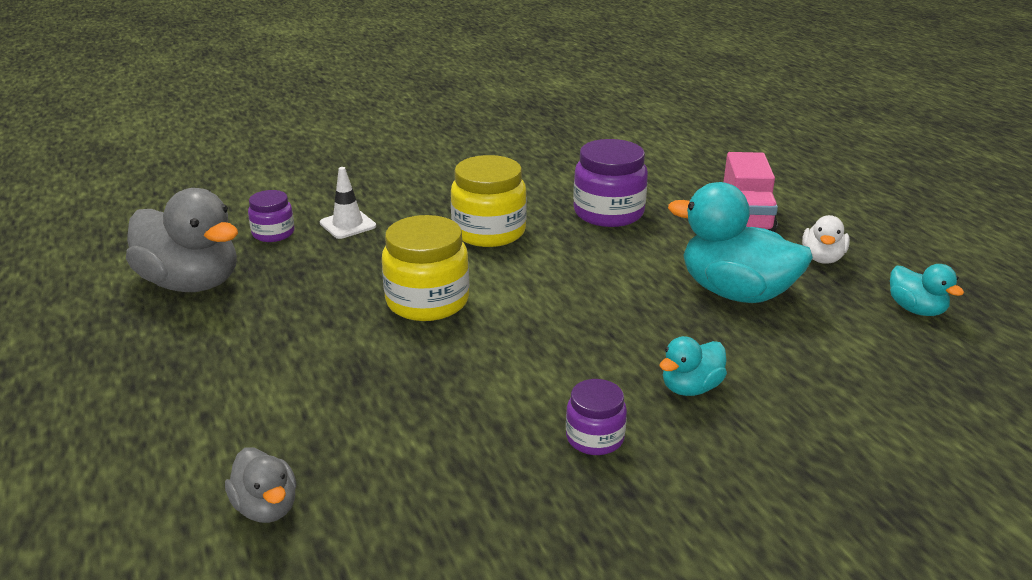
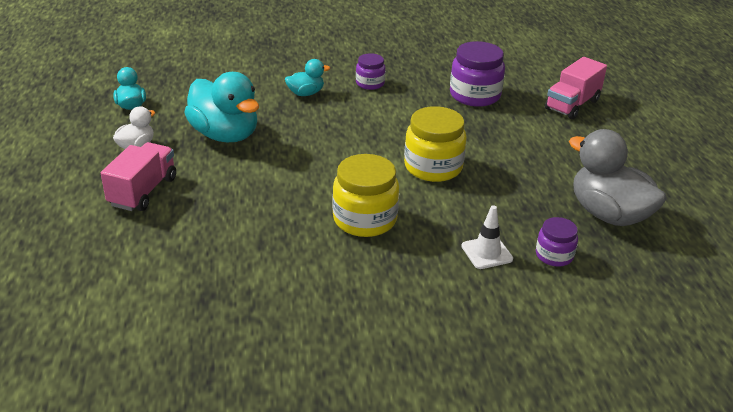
camera: 165 degrees left, 5 degrees up
(178, 471) = (572, 105): none -> pink truck
(266, 507) = (527, 86): grey duck -> none
(608, 213) = (250, 219): purple jar -> purple jar (475, 95)

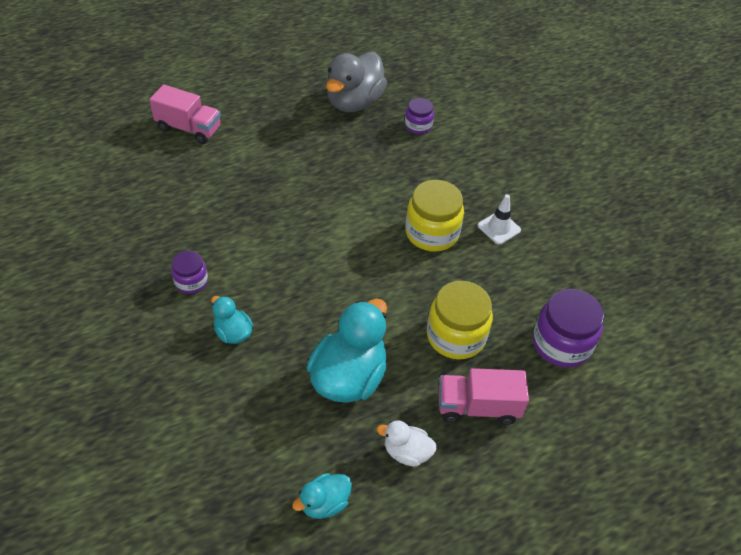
camera: 110 degrees left, 15 degrees up
(433, 167) = (335, 204): yellow jar -> yellow jar (456, 336)
(475, 95) = (191, 195): purple jar -> purple jar (561, 344)
(486, 253) = (434, 159): white traffic cone -> white traffic cone (499, 228)

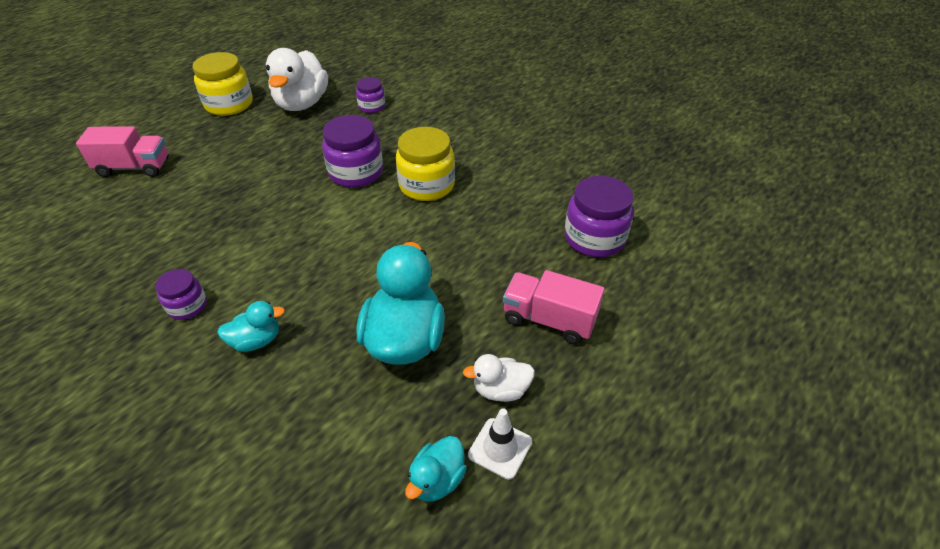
camera: 20 degrees left, 5 degrees down
(233, 333) = (256, 341): turquoise duck -> turquoise duck turned 135 degrees clockwise
(354, 102) = (302, 104): grey duck -> white duck
(374, 197) = (356, 172): none -> purple jar
(456, 336) = (494, 264): yellow jar -> yellow jar (229, 104)
(477, 407) = (548, 320): pink truck -> pink truck turned 45 degrees clockwise
(499, 228) = (487, 164): white traffic cone -> white traffic cone (500, 448)

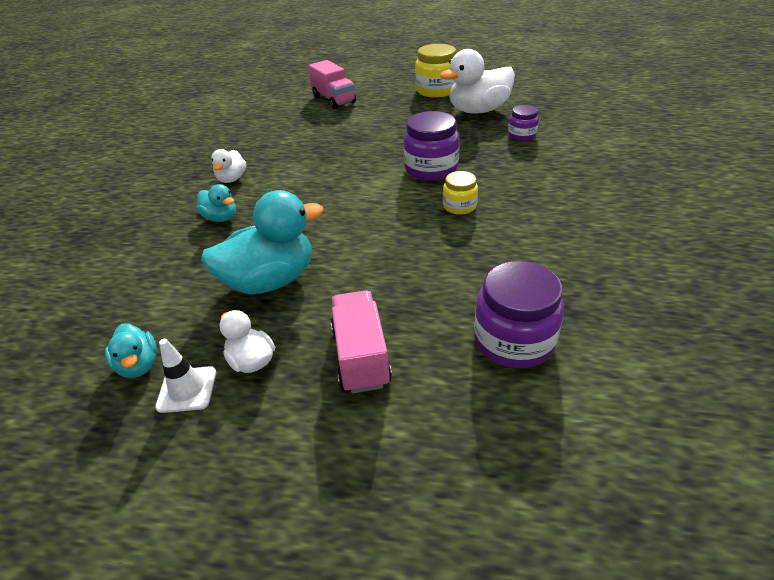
camera: 60 degrees right, 5 degrees down
(187, 306) = (232, 179): purple jar -> white duck
(427, 185) = (459, 206): yellow jar -> yellow jar, size x0.57
(437, 480) = (139, 365): turquoise duck -> turquoise duck turned 120 degrees counterclockwise

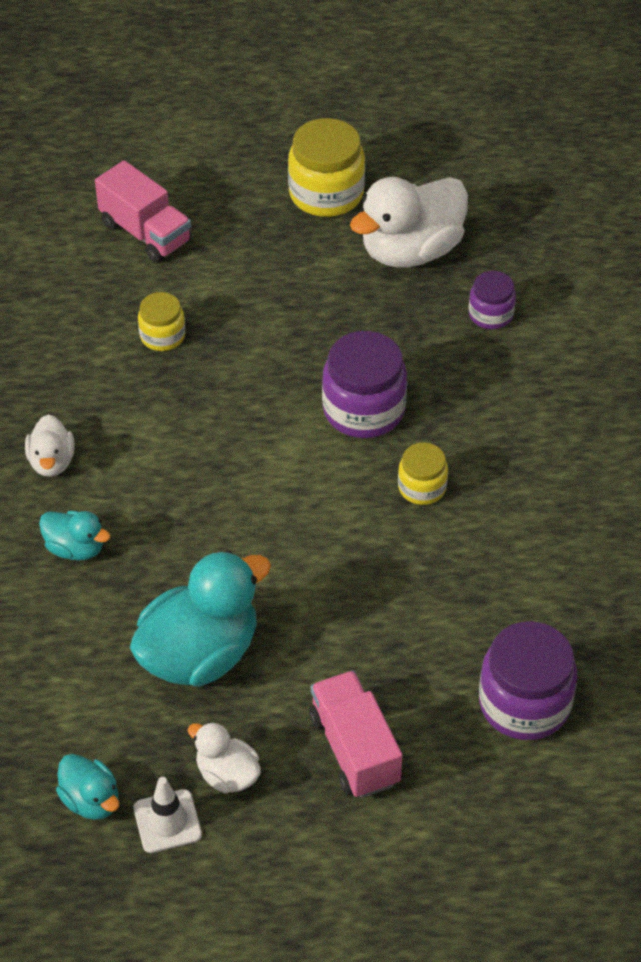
camera: 15 degrees left, 10 degrees up
(324, 134) = (162, 336): none -> yellow jar

